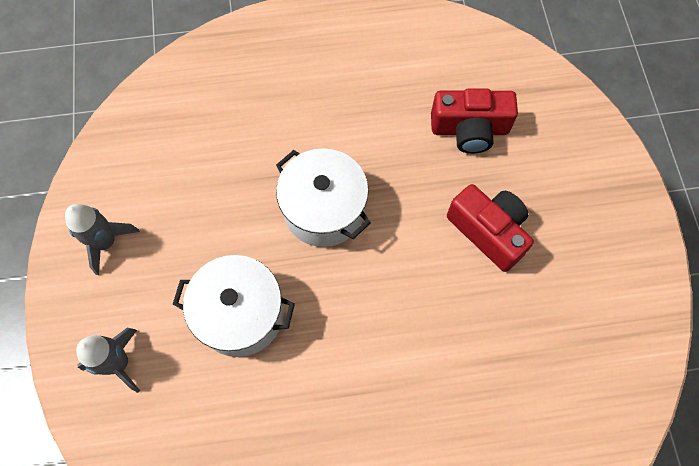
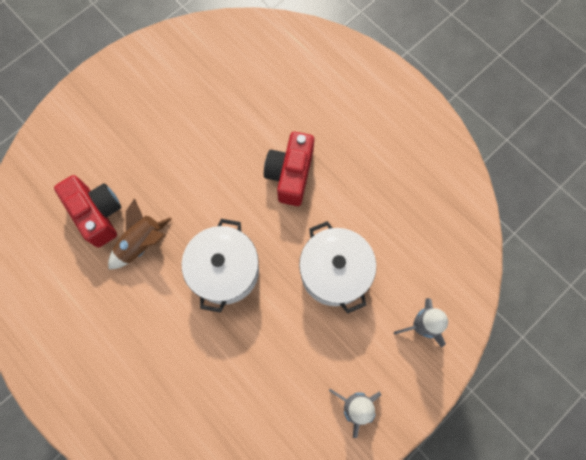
camera: 125 degrees left, 5 degrees up
(409, 151) = (142, 243): none -> brown rocket
(488, 231) = (171, 158): red camera -> red camera (290, 174)

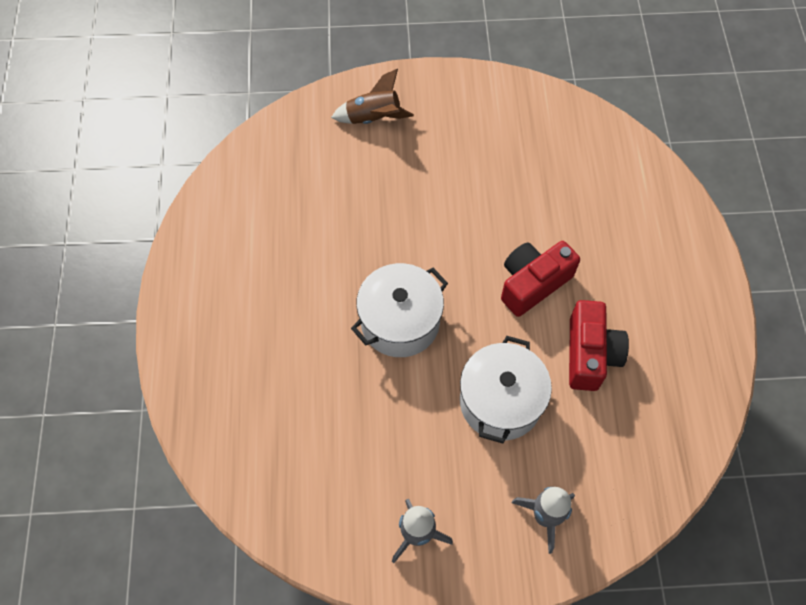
camera: 40 degrees right, 10 degrees down
(97, 213) = (331, 191): red camera -> red camera (590, 354)
(142, 243) = (347, 243): brown rocket -> brown rocket (373, 118)

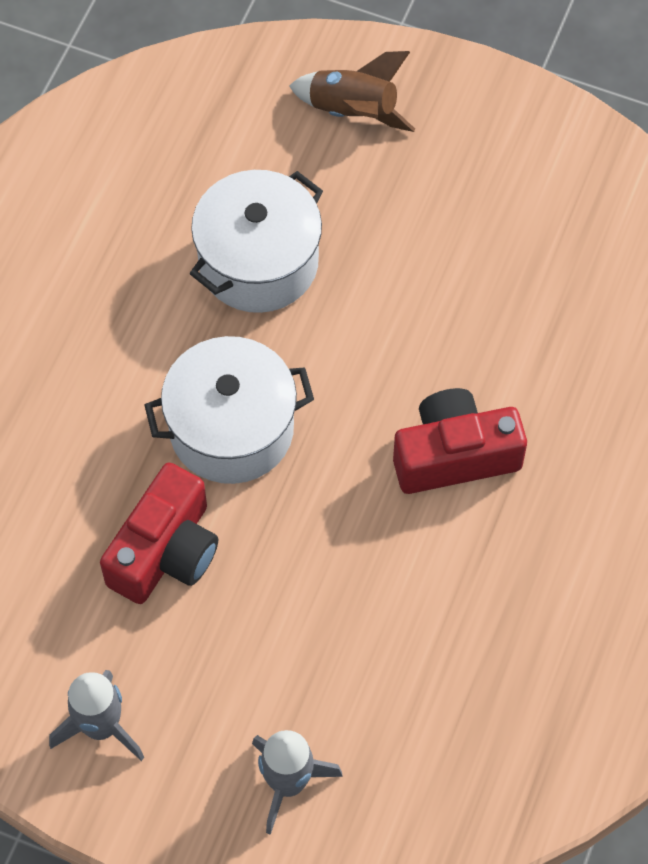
camera: 25 degrees right, 0 degrees up
(500, 401) = (313, 601): white pot -> white pot (258, 262)
(590, 354) = (481, 592): red camera -> red camera (166, 551)

